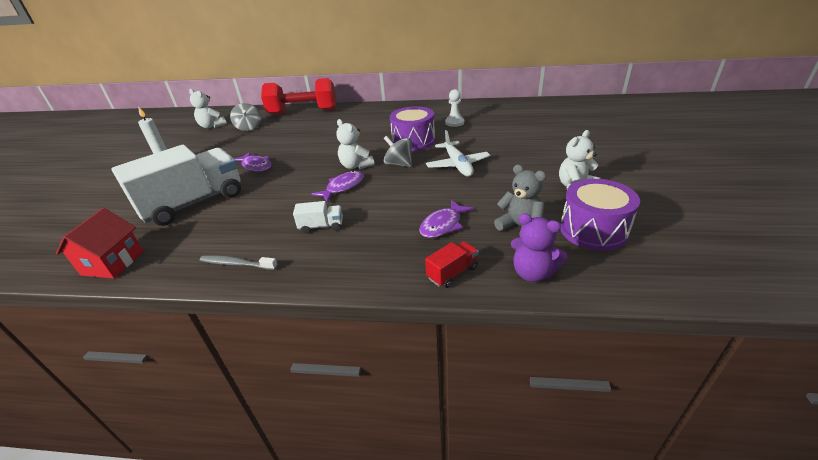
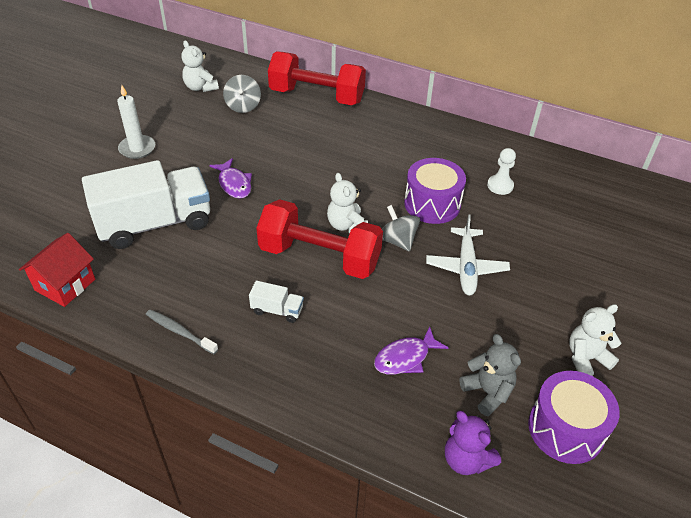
camera: 15 degrees right, 10 degrees up
(343, 187) = (319, 257): purple fish -> red dumbbell
(452, 273) = (385, 427): red truck -> none

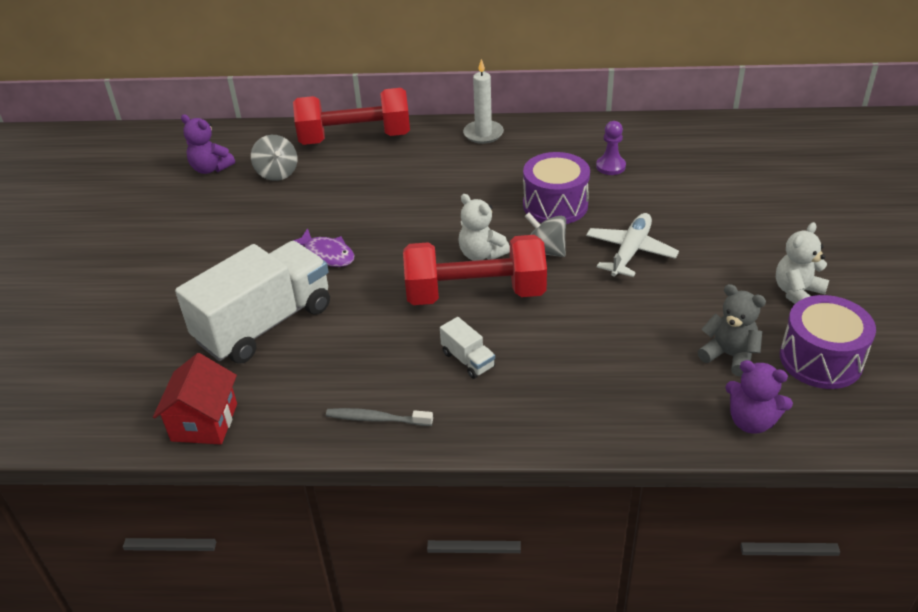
camera: 20 degrees left, 5 degrees down
(137, 148) = (182, 255): white candle -> white candle (483, 134)
(200, 87) = (211, 168): white teddy bear -> purple teddy bear
(277, 310) = (468, 360): white truck -> white truck turned 60 degrees clockwise
(405, 358) = (630, 355): purple fish -> none
(466, 267) = (630, 252): white plane -> white plane turned 135 degrees counterclockwise
(500, 186) = (610, 166): white pawn -> purple pawn

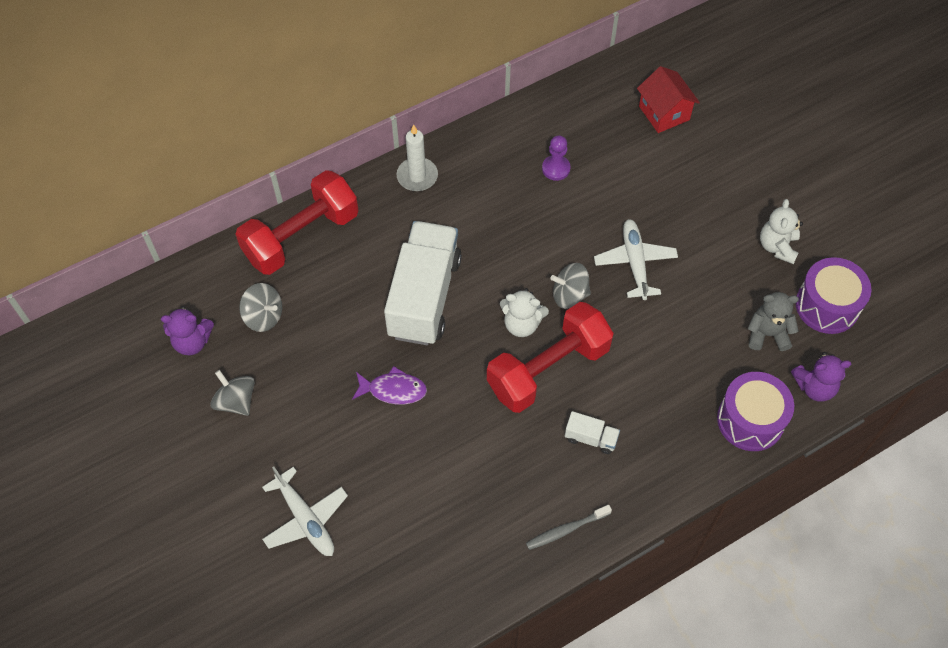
camera: 35 degrees left, 20 degrees up
(168, 307) = (305, 518): none -> white plane
(201, 213) = (236, 401): none -> grey spinning top
(204, 422) = (440, 608): red house -> red house (664, 113)
(265, 324) = (404, 490): white truck -> white truck (424, 297)
(555, 205) = (542, 238): purple drum -> purple drum (750, 420)

